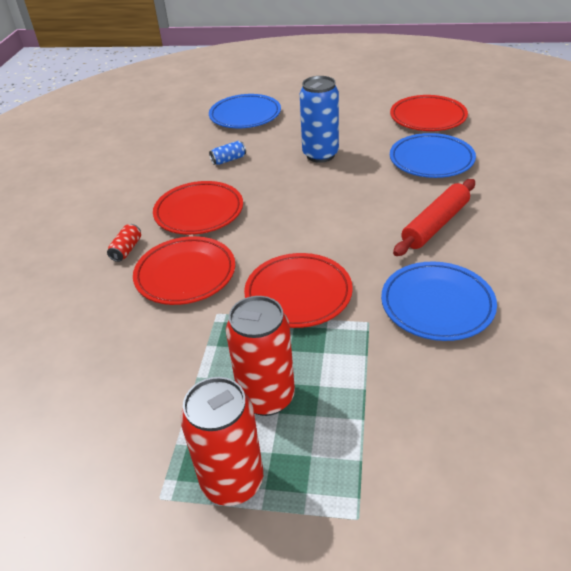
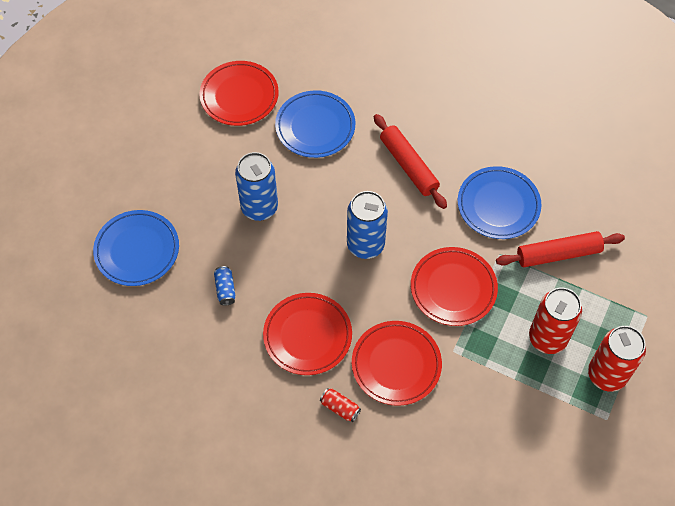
camera: 75 degrees left, 20 degrees up
(317, 221) = (365, 245): none -> blue can
(402, 380) = (558, 254): none -> red rolling pin

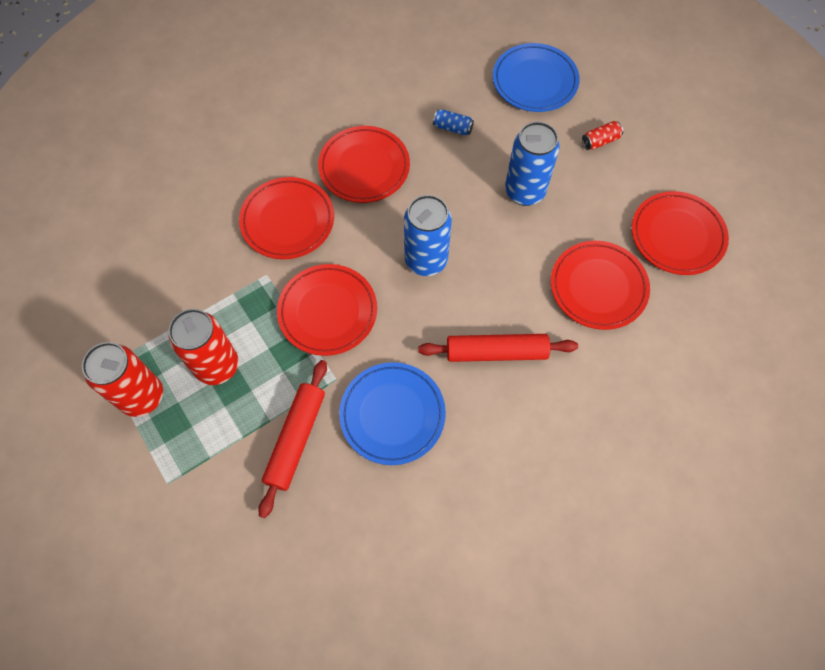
camera: 120 degrees right, 5 degrees up
(315, 127) = (598, 287): blue plate -> red plate
(340, 408) = (281, 159): red can -> red can (600, 141)

